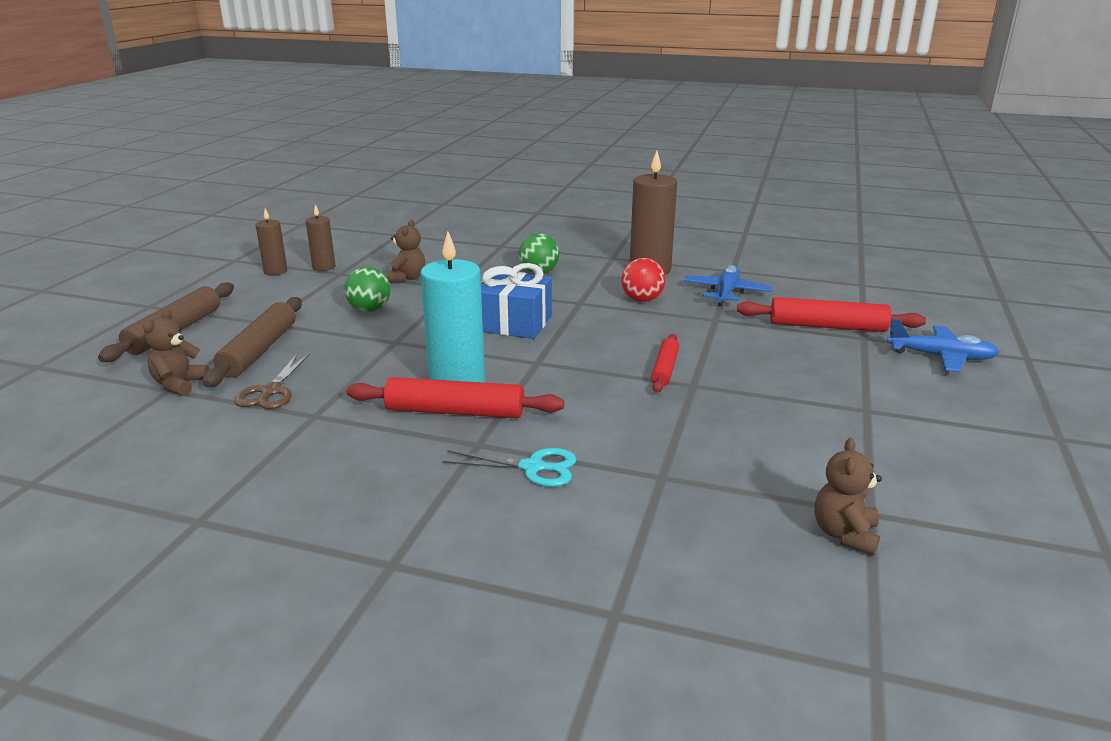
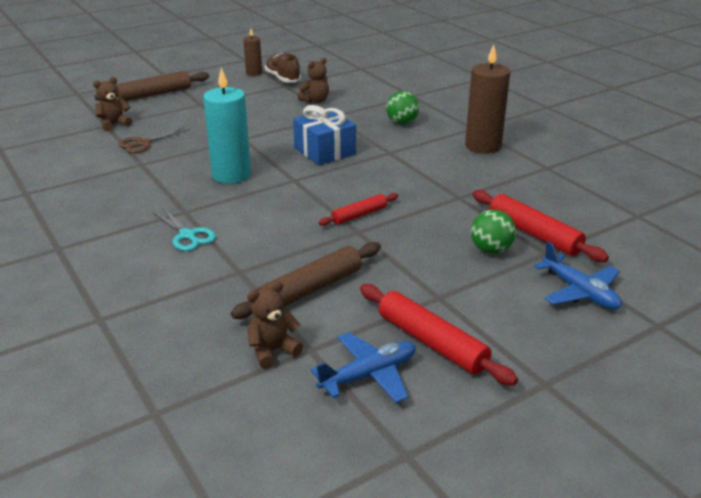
camera: 40 degrees right, 5 degrees up
(259, 350) = (173, 119): brown rolling pin -> brown rolling pin (311, 289)
(324, 267) = (282, 78): brown candle -> brown shoe
(369, 310) = (262, 114): green ball -> green ball (491, 250)
(455, 411) = (204, 190): red rolling pin -> red rolling pin (432, 342)
(642, 300) = (434, 165): red ball -> none
(726, 293) = (506, 182): blue plane -> blue plane (369, 375)

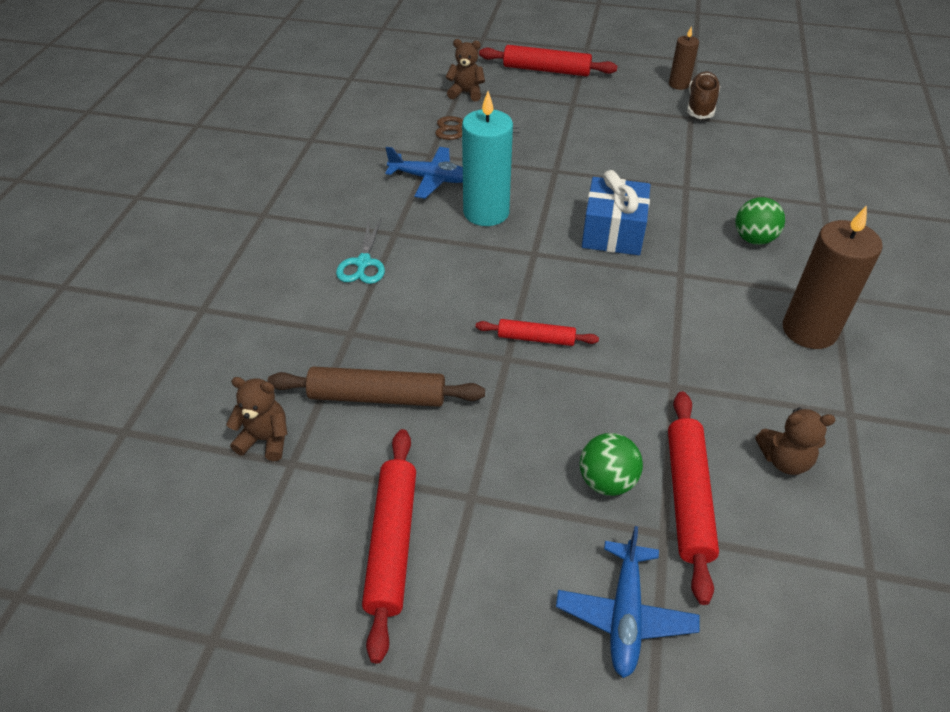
camera: 45 degrees right, 15 degrees up
(154, 94) = (546, 70): brown rolling pin -> red rolling pin
(315, 100) = (695, 155): brown teddy bear -> brown teddy bear (784, 460)
(369, 375) = (296, 531): blue plane -> blue plane (431, 179)

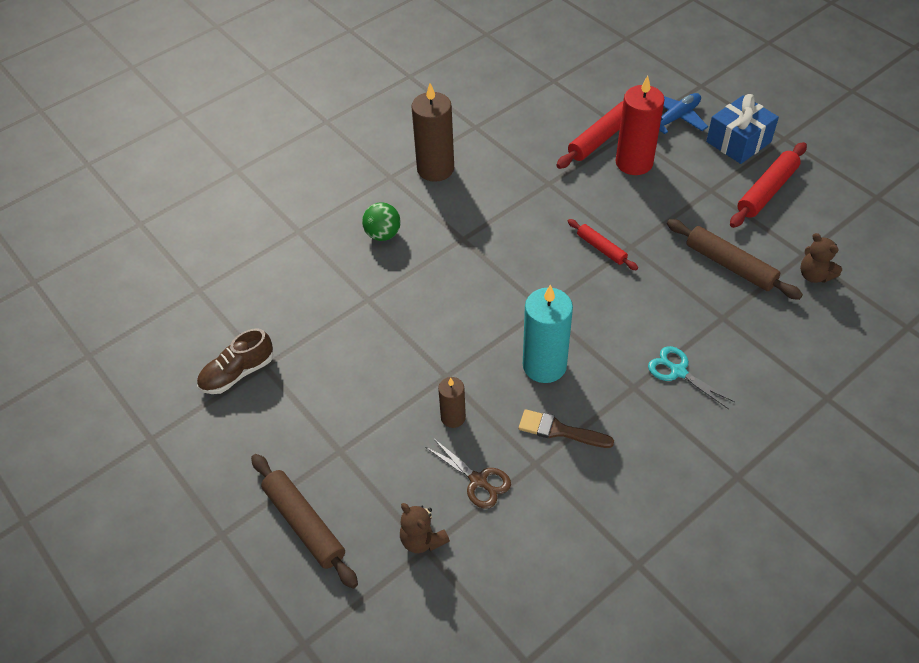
camera: 140 degrees left, 5 degrees up
(363, 263) = (678, 371): turquoise scissors -> turquoise scissors turned 90 degrees counterclockwise
(431, 179) = (559, 430): blue plane -> brown brush
(546, 70) = (304, 524): red rolling pin -> brown rolling pin
(607, 481) = (634, 162): green ball -> red candle
(613, 232) = (469, 292): blue gift -> blue gift (738, 142)
(679, 84) = (215, 413): brown candle -> brown candle (453, 417)
(784, 460) = (535, 127): brown teddy bear -> none

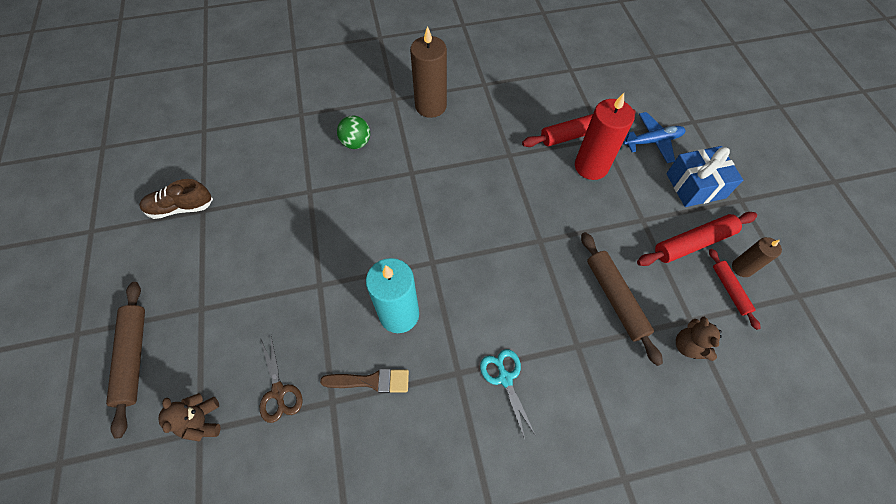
camera: 25 degrees right, 10 degrees up
(453, 417) = (299, 324): brown candle -> brown candle (742, 268)
(559, 430) = (371, 381): brown brush -> brown brush turned 135 degrees clockwise
(601, 248) = (514, 231): red rolling pin -> red rolling pin (729, 290)

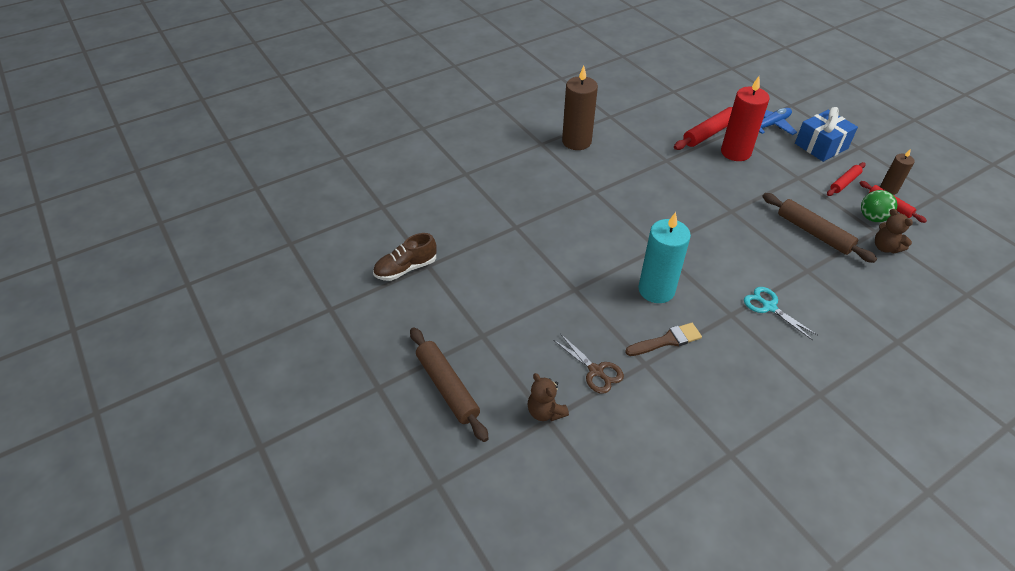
camera: 20 degrees left, 15 degrees down
(356, 143) = (531, 182): green ball -> green ball (872, 218)
(693, 243) = (844, 182): red rolling pin -> red rolling pin, size x0.61

